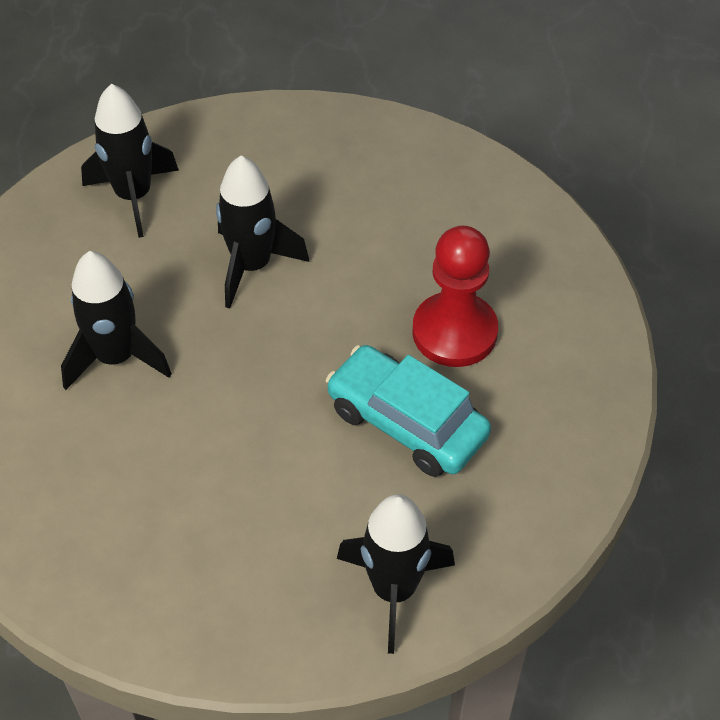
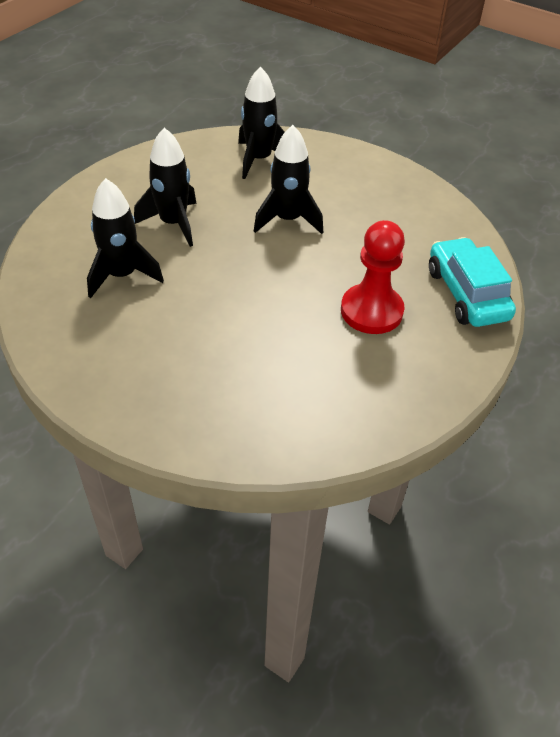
camera: 35 degrees right, 5 degrees down
(394, 590) = (199, 417): black rocket -> black rocket (122, 275)
(406, 422) = (295, 339): turquoise car -> turquoise car (466, 294)

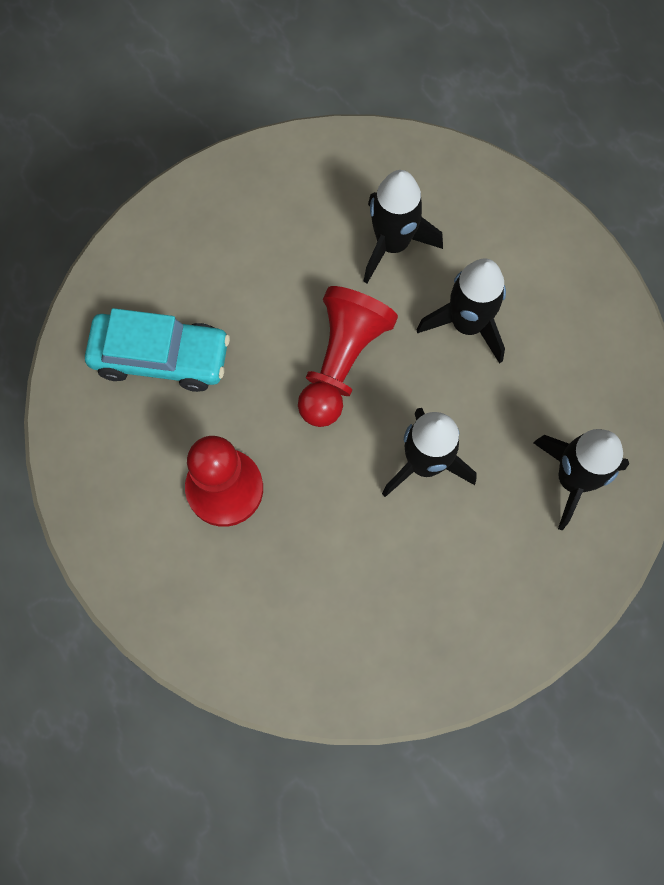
camera: 115 degrees right, 25 degrees up
(237, 277) = (341, 363): none -> red pawn
(466, 294) = (204, 617): turquoise car -> turquoise car (160, 357)

